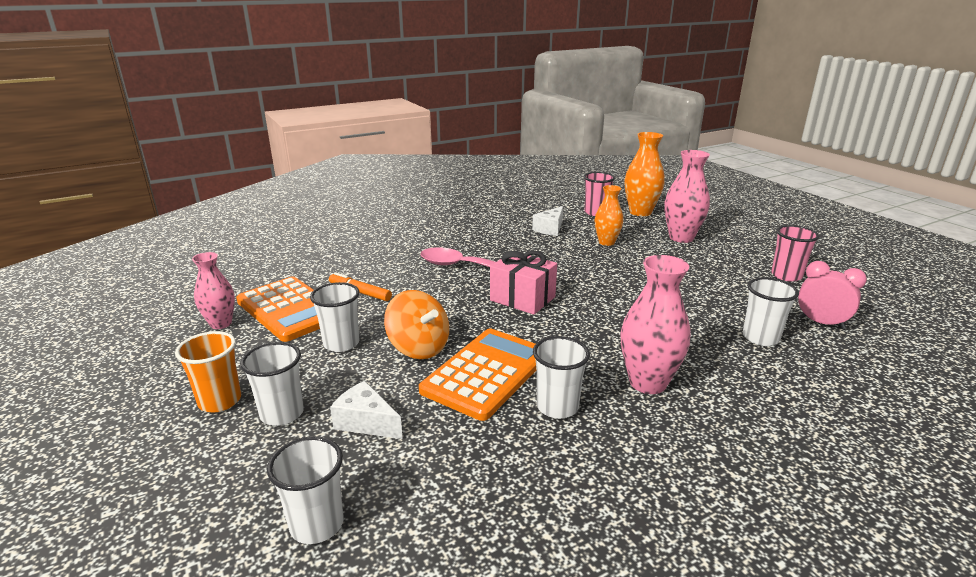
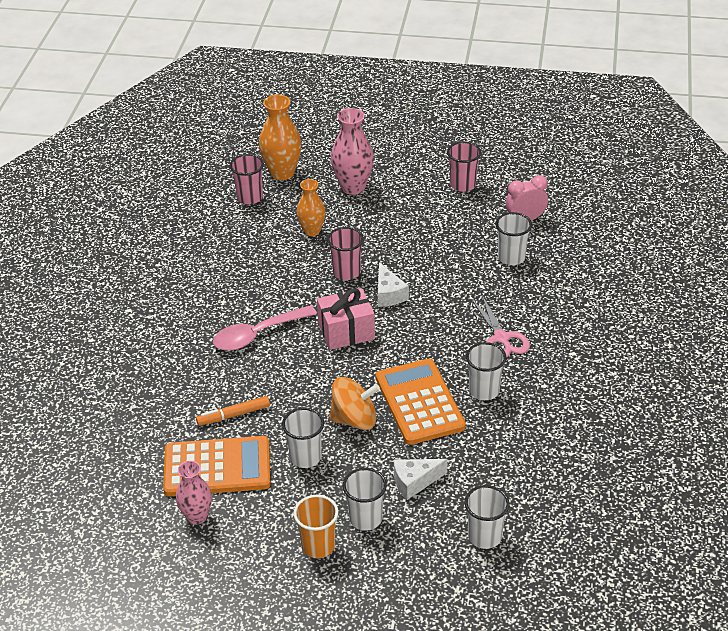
camera: 50 degrees left, 15 degrees up
(550, 229) = (248, 245): white cheese -> white cheese (389, 294)
(589, 271) = (346, 272): none -> pink cup
(647, 383) = (501, 338): pink vase -> pink scissors

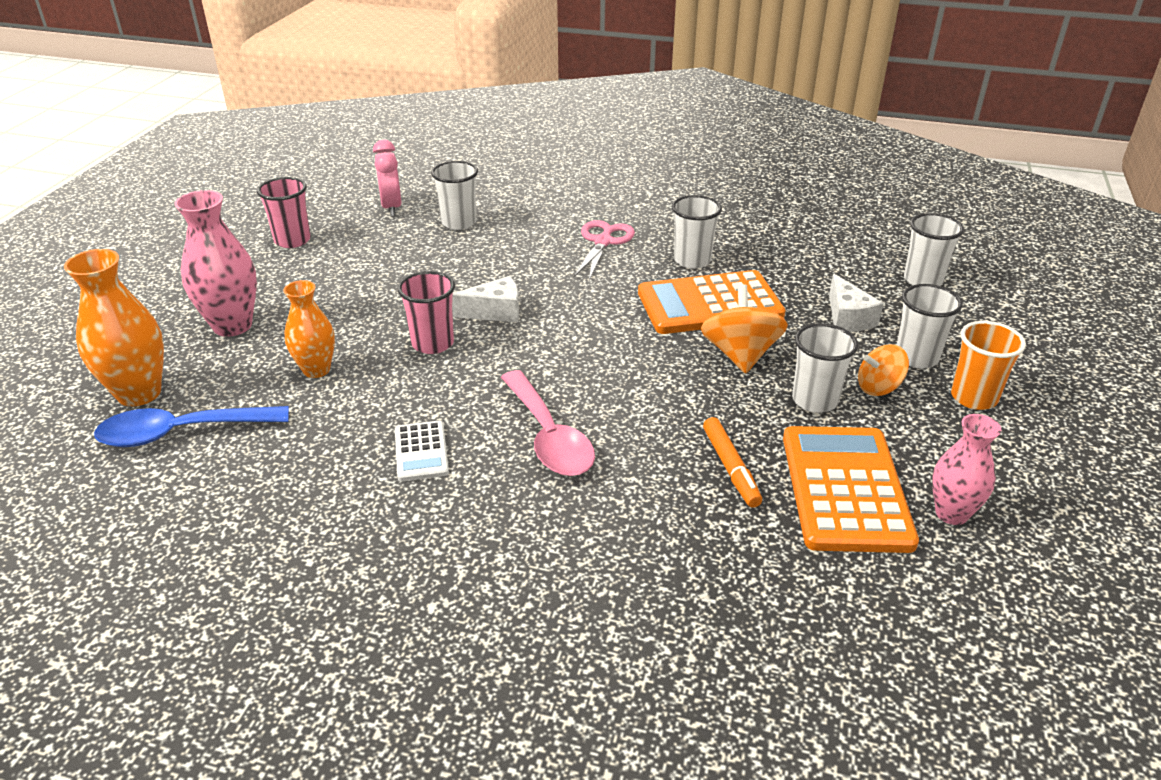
camera: 85 degrees left, 5 degrees down
(240, 286) = (421, 451): none -> white calculator
(250, 197) = (181, 433): pink cup -> blue spoon
(324, 493) = (878, 387): none -> orange spinning top
(346, 331) = (563, 351): pink gift -> none
(501, 338) = (603, 242): pink scissors -> pink scissors turned 60 degrees counterclockwise

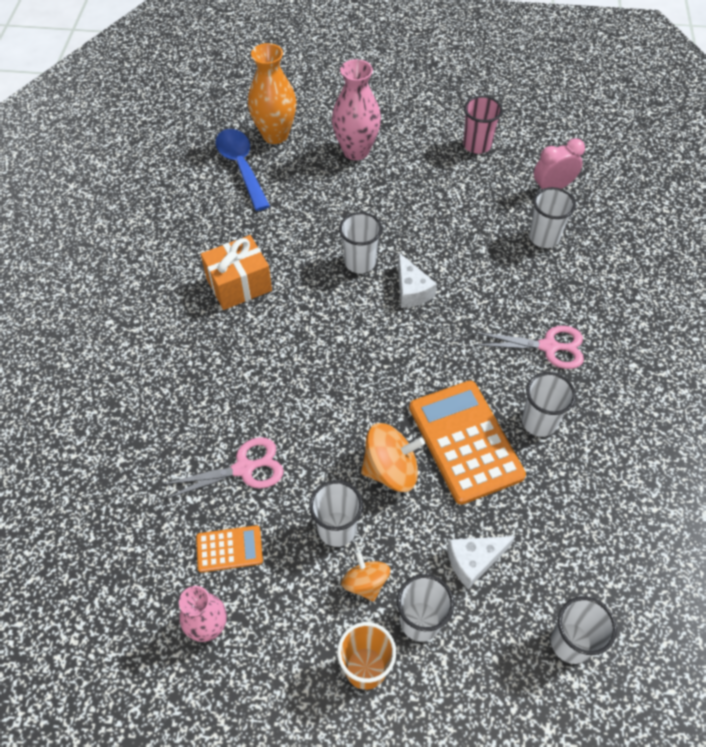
camera: 80 degrees right, 20 degrees up
(316, 370) = (315, 208): orange vase -> none
(421, 451) = (239, 285): white calculator -> orange gift
(432, 343) = (360, 262): pink cup -> white cup
(549, 436) = (264, 351): pink spoon -> none
(730, 468) = (244, 469): orange marker -> pink scissors
(845, 489) = (229, 549): orange calculator -> orange calculator, size x0.50

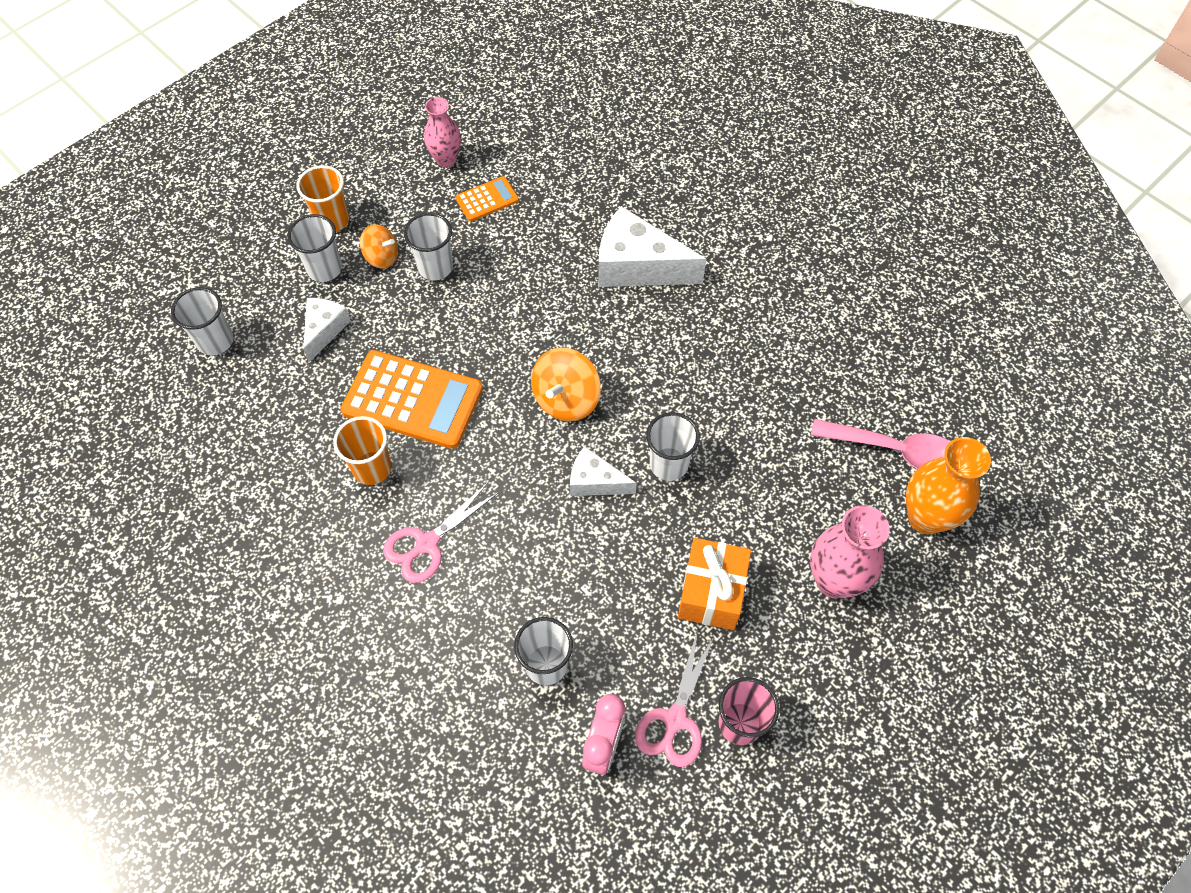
camera: 130 degrees right, 5 degrees up
(209, 385) = (638, 266): none -> white cheese
(229, 549) = (487, 199): orange calculator -> orange calculator turned 150 degrees counterclockwise
(239, 285) = (728, 350): orange gift -> orange gift (711, 592)
(241, 167) = (896, 451): blue spoon -> pink spoon
(244, 469) = (539, 243): pink scissors -> pink scissors (674, 719)
(390, 470) = (443, 332): orange spinning top -> orange spinning top (566, 399)
(539, 422) = (372, 468): white cup -> orange cup

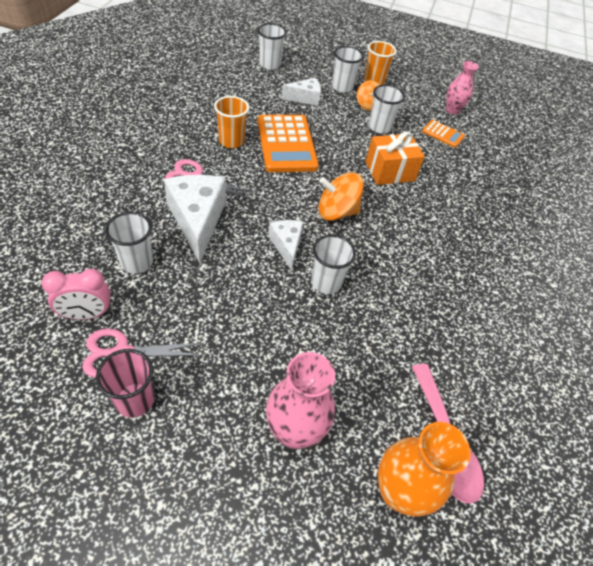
camera: 55 degrees right, 10 degrees down
(638, 266) = (462, 217): white cheese -> white cheese (197, 220)
(711, 592) = (238, 343): orange gift -> orange gift (389, 171)

